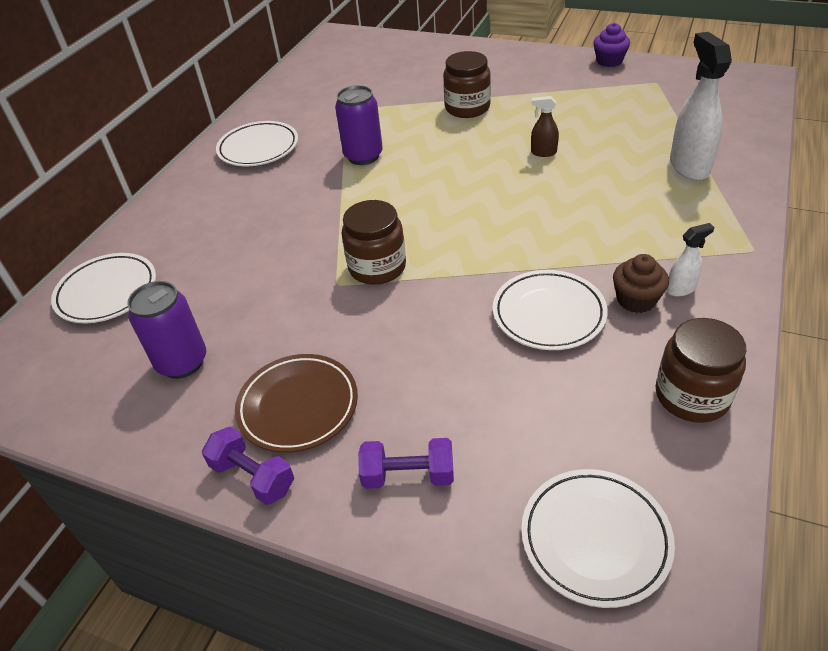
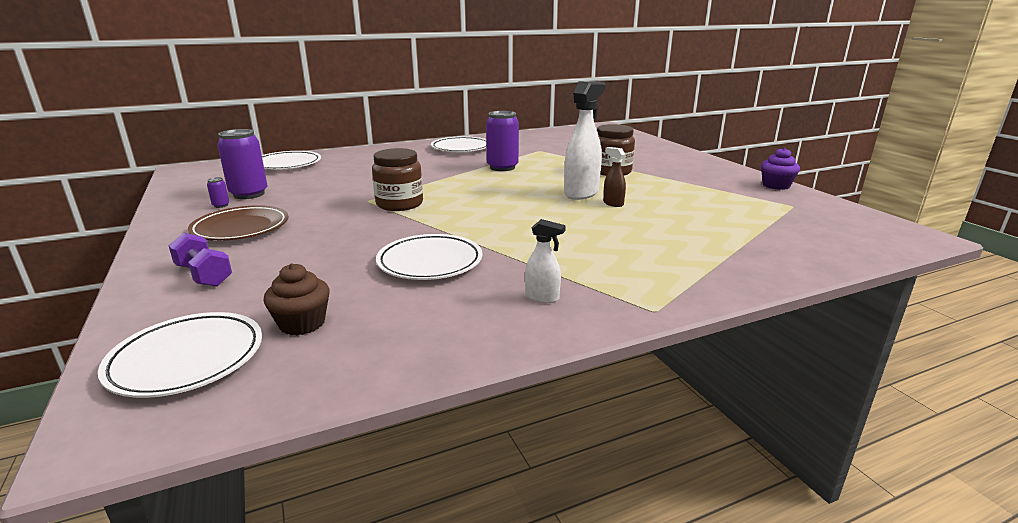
camera: 40 degrees right, 20 degrees down
(192, 398) = (221, 205): none -> purple can
(253, 476) = (167, 238): purple dumbbell -> none
(636, 300) = (497, 285): brown cupcake -> brown cupcake (302, 323)
(689, 166) = (713, 250): white spray bottle -> white spray bottle (581, 193)
(692, 396) = (407, 345): brown jar -> none

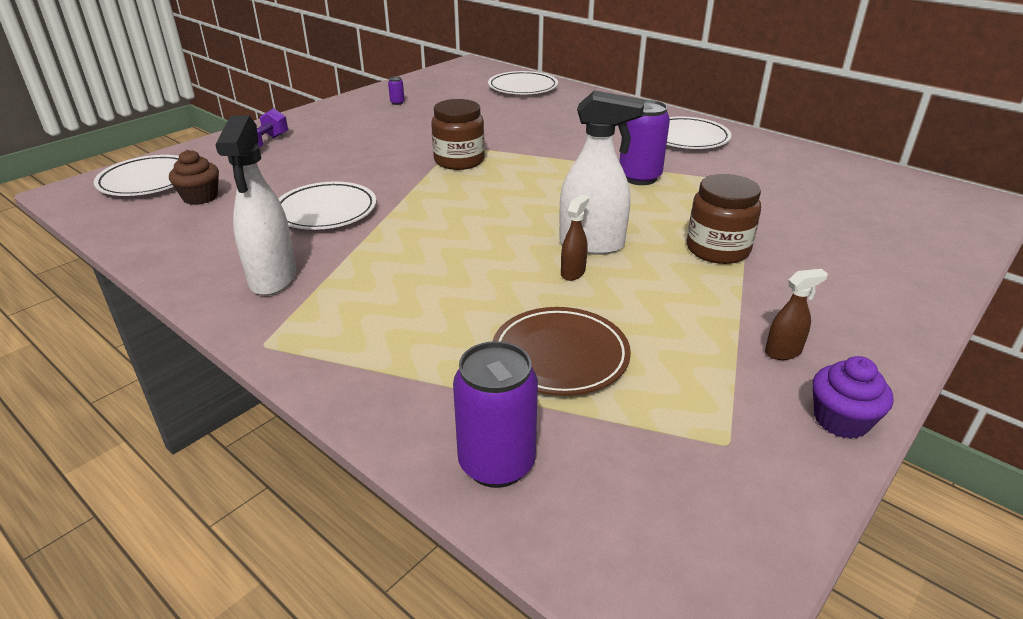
camera: 65 degrees right, 10 degrees up
(241, 228) = (354, 125): brown plate -> brown plate (560, 356)
(249, 194) = (431, 102): purple can -> purple can (497, 464)
(542, 297) = (273, 279): white spray bottle -> white spray bottle, size x2.02
(719, 182) = (783, 352): none -> brown spray bottle

